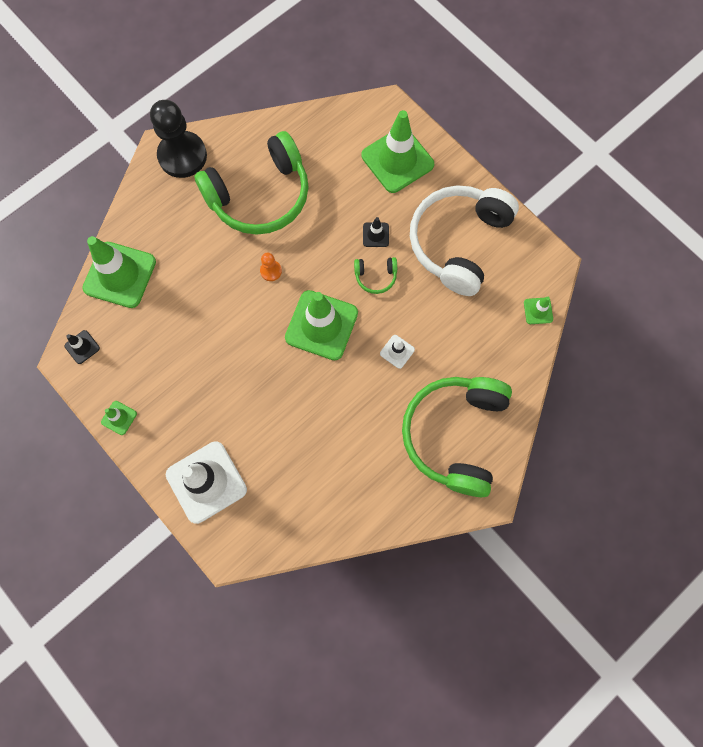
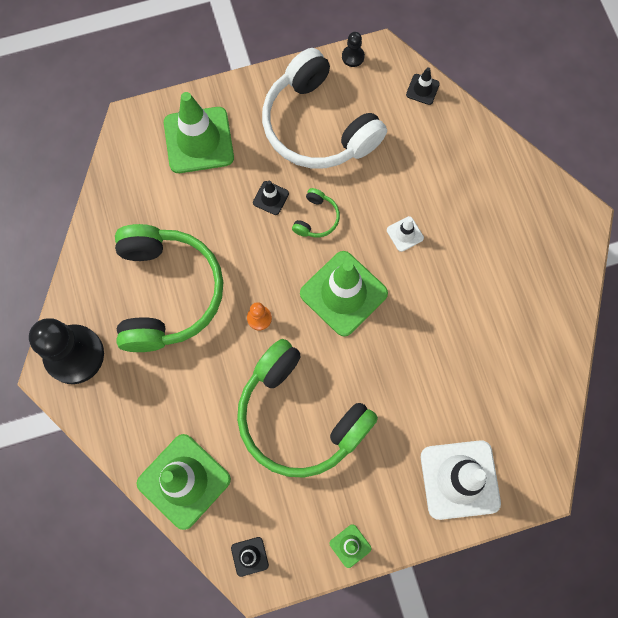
camera: 65 degrees left, 0 degrees up
(455, 435) = (512, 219): green headphones -> green headphones (300, 416)
(537, 242) = (353, 57): none -> black pawn
(538, 311) = (422, 89): green traffic cone -> black traffic cone

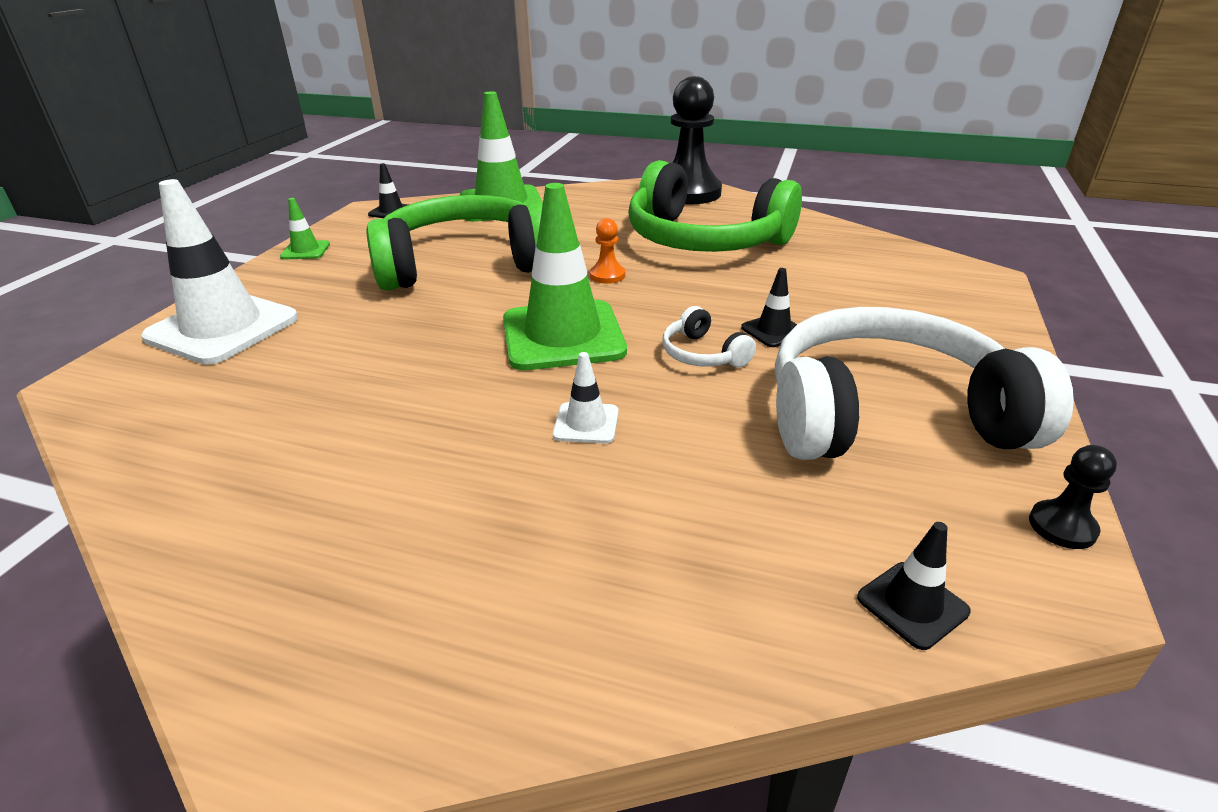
camera: 125 degrees right, 40 degrees down
(198, 140) = (920, 308): green traffic cone -> none
(316, 218) = (703, 354): green headphones -> white headphones

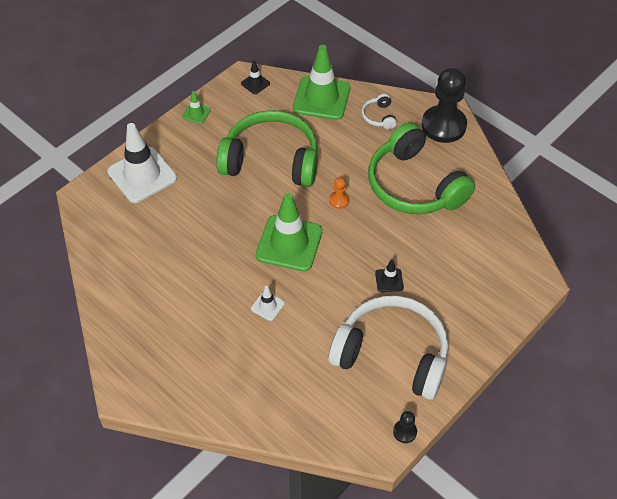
camera: 25 degrees right, 20 degrees up
(703, 354) = (344, 283): white headphones -> white headphones (379, 116)
(912, 604) = (323, 434): black traffic cone -> none

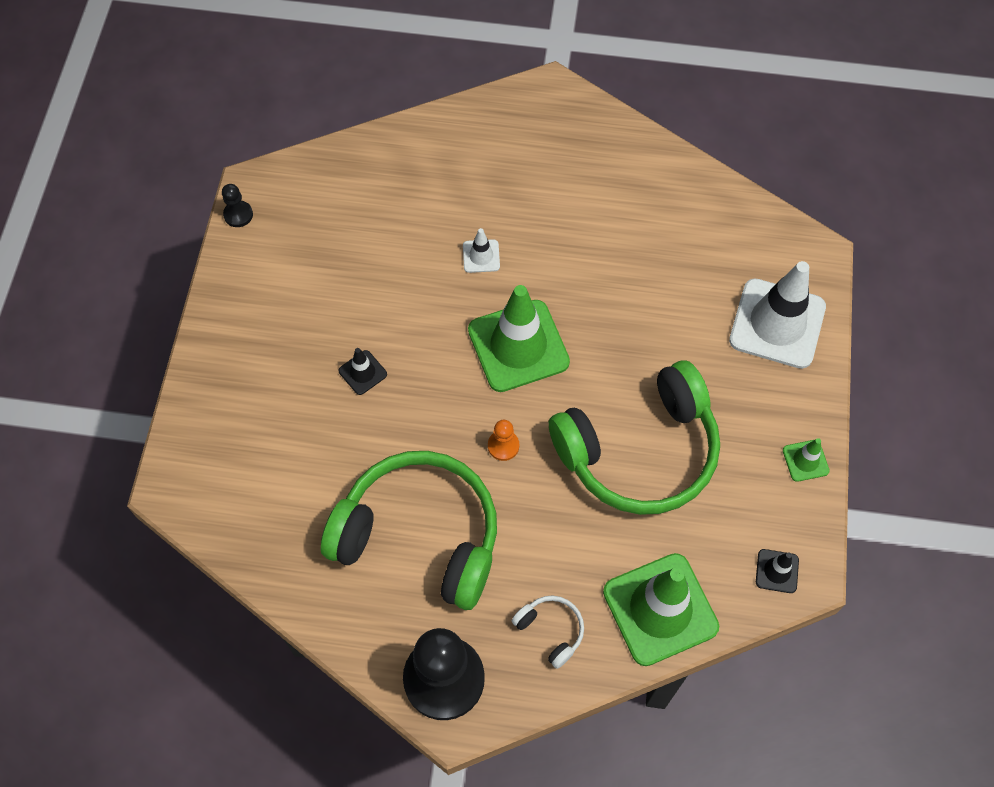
camera: 145 degrees right, 10 degrees up
(392, 354) = (302, 285): white headphones -> none

